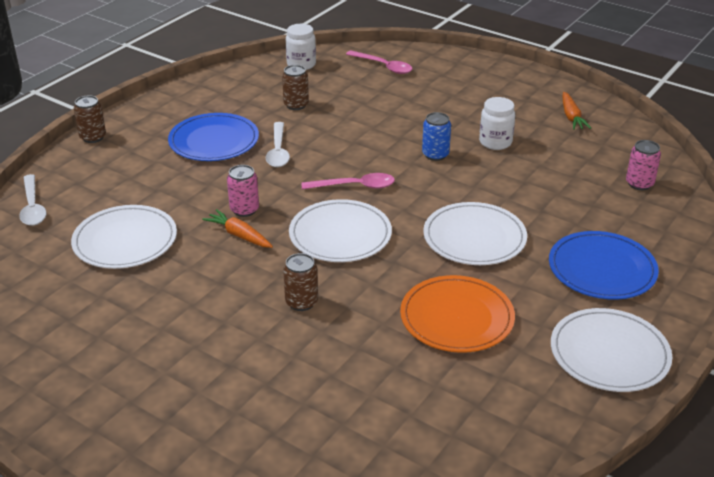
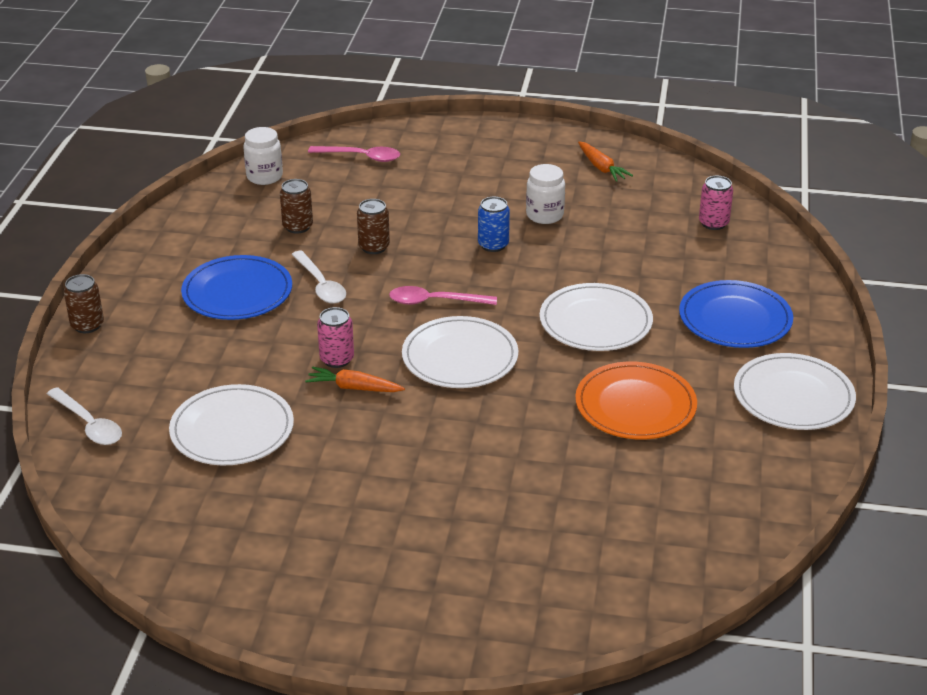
camera: 25 degrees left, 0 degrees up
(301, 302) = (474, 436): brown can -> brown can (374, 247)
(355, 186) = (435, 301): pink spoon -> pink spoon turned 150 degrees counterclockwise

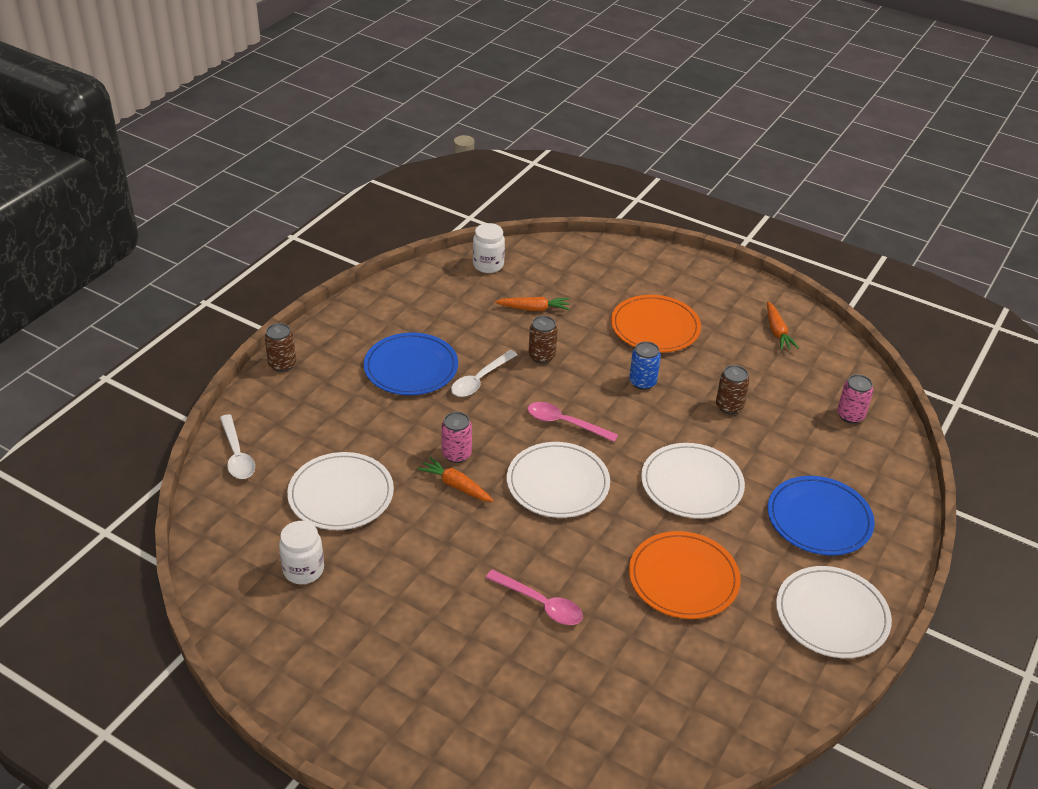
camera: 20 degrees right, 5 degrees up
(297, 226) = (490, 319): brown can -> brown can (729, 406)
(320, 285) = (480, 380): white spoon -> white spoon turned 45 degrees clockwise
(339, 206) = (533, 309): none -> orange carrot
(361, 157) = (576, 267): pink spoon -> pink spoon (540, 604)
(476, 192) = (655, 327): none -> orange plate
(544, 215) = (702, 365): white jar -> white jar (303, 570)

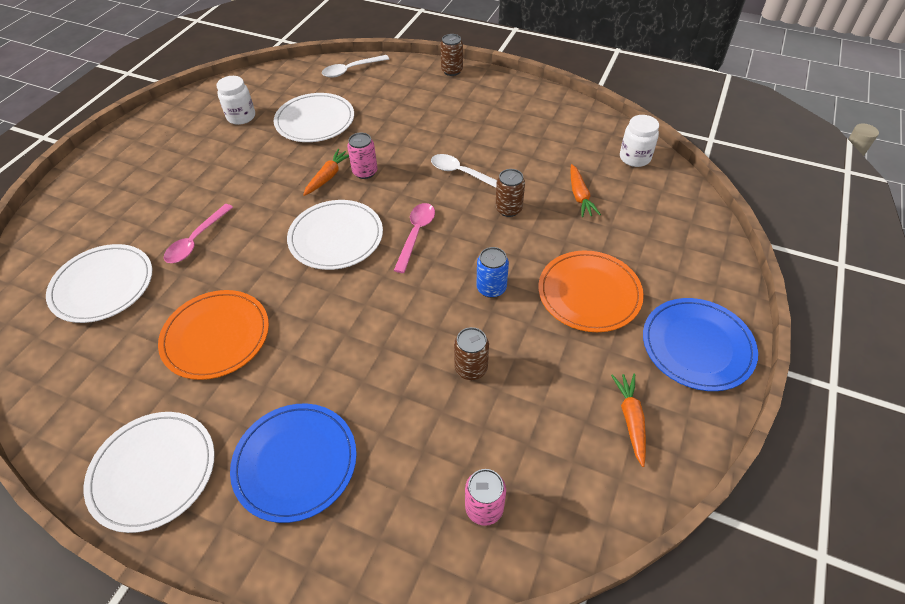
camera: 85 degrees right, 10 degrees up
(411, 367) = (467, 132): blue plate -> blue plate (697, 346)
(692, 484) = (342, 338): white plate -> white plate (103, 285)
(777, 332) = (631, 420): orange carrot -> orange carrot turned 105 degrees clockwise

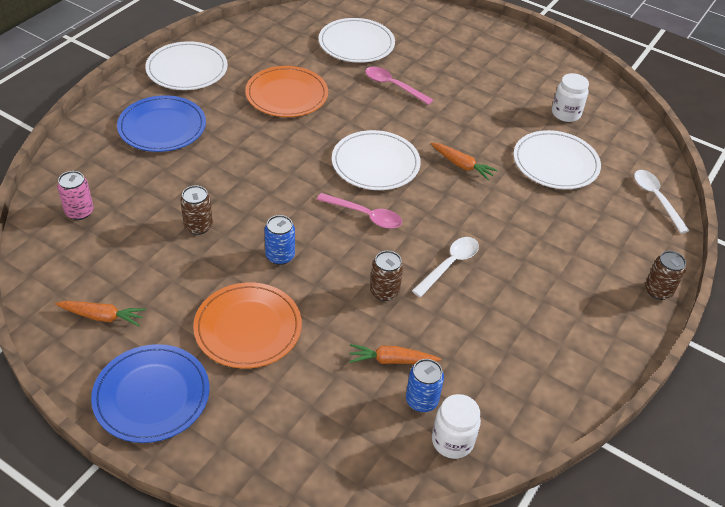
camera: 95 degrees right, 5 degrees down
(365, 172) = (464, 191): pink can -> none
(609, 176) = (421, 401): none -> blue can

